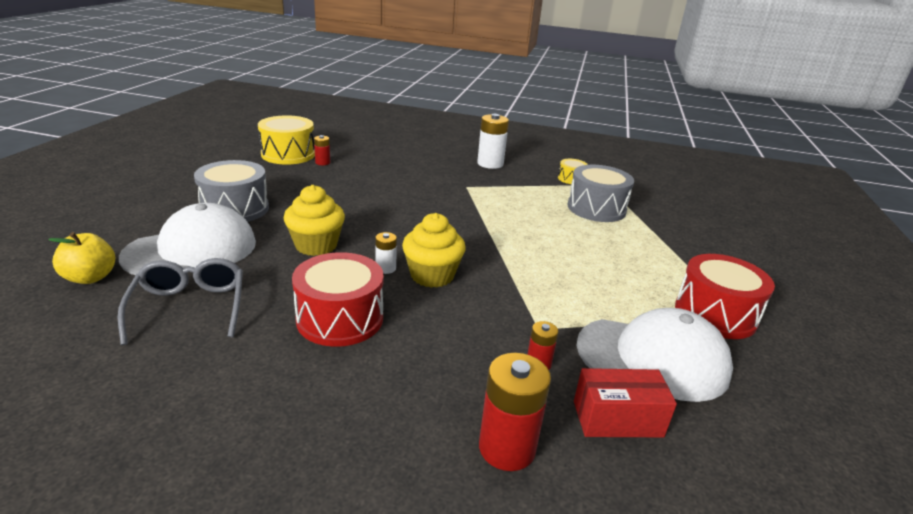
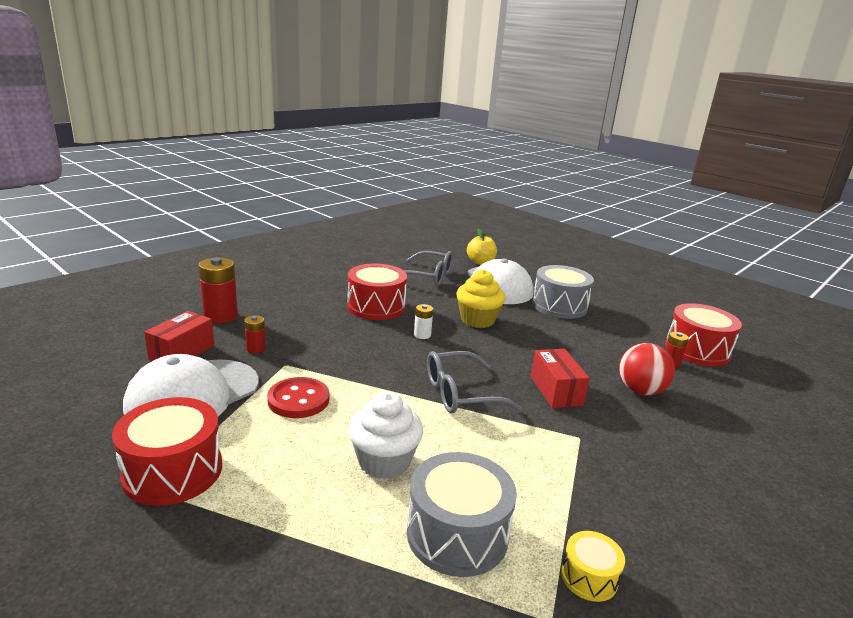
camera: 120 degrees right, 5 degrees down
(288, 154) = (697, 350): yellow drum -> red drum
(381, 171) = (640, 391): none -> red ball
(417, 197) = (556, 391): none -> red box
(432, 275) = (395, 349): yellow cupcake -> none
(468, 230) = (460, 393): none -> grey glasses
(490, 164) = (672, 499): white battery -> none
(575, 296) = (298, 400): none -> red button
(581, 240) = (384, 462): none -> white cupcake

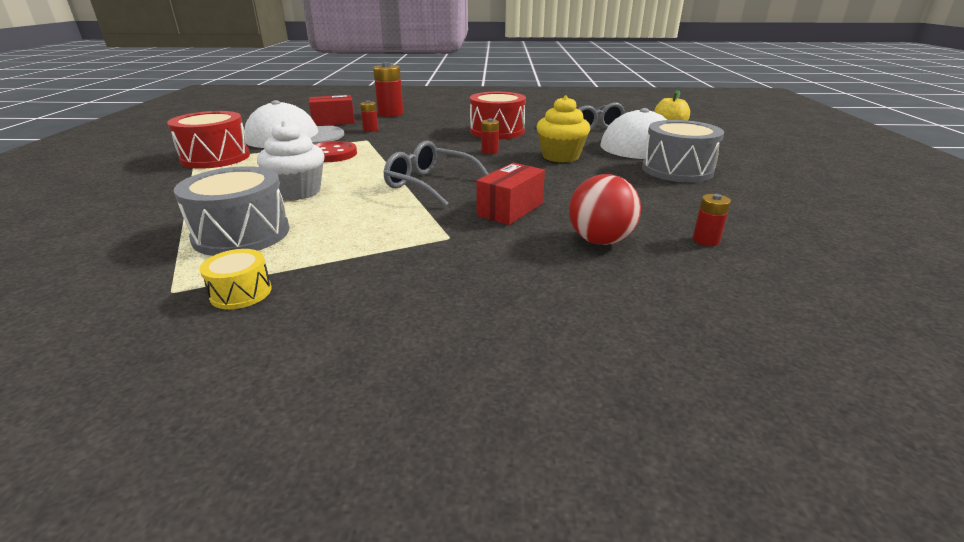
camera: 50 degrees right, 5 degrees up
(422, 335) = (490, 151): white battery -> red battery
(697, 350) = (782, 246): red drum -> none

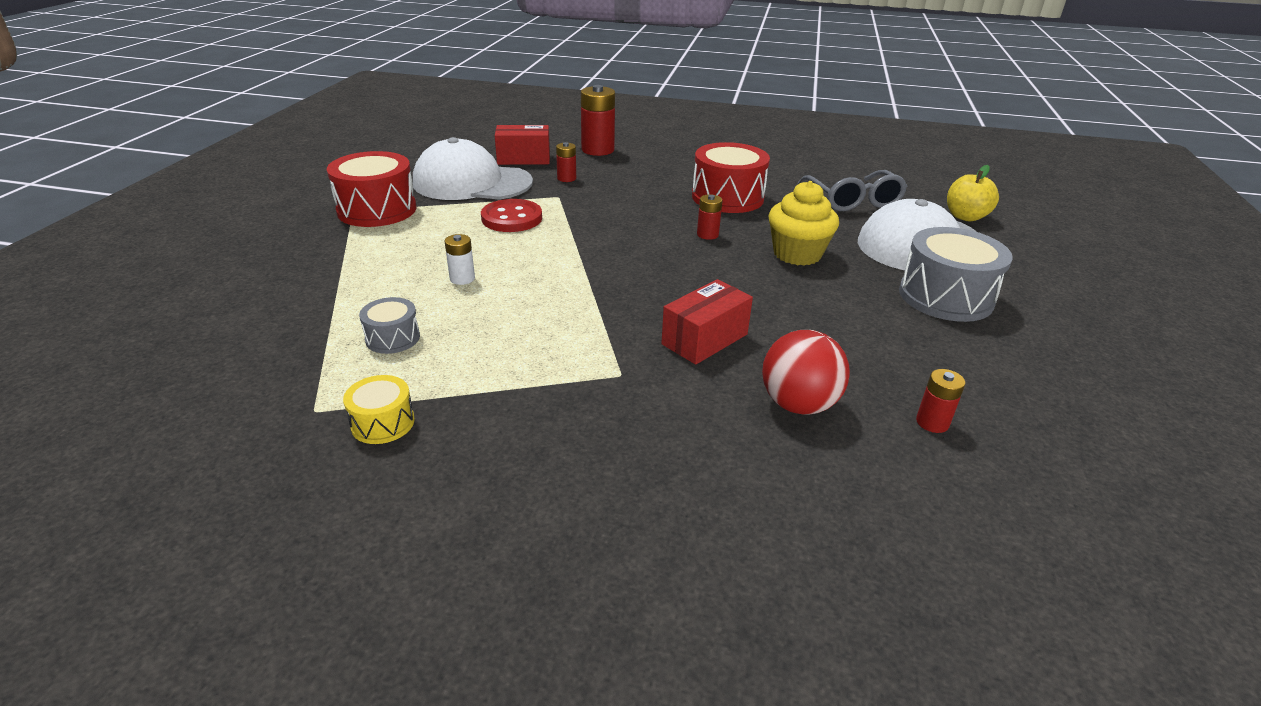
camera: 10 degrees right, 5 degrees up
(241, 234) = (392, 338): grey drum -> grey drum, size x0.52
(298, 192) = (462, 278): white cupcake -> white battery
(429, 184) = (618, 284): grey glasses -> none

